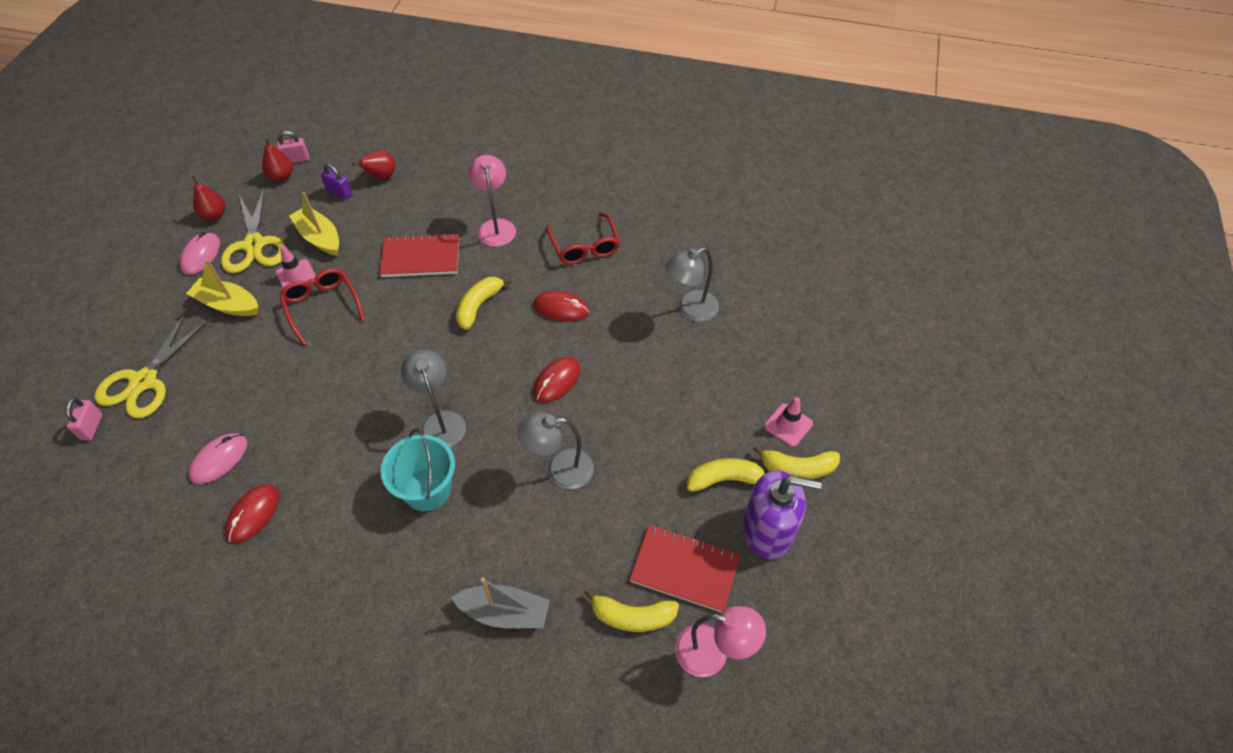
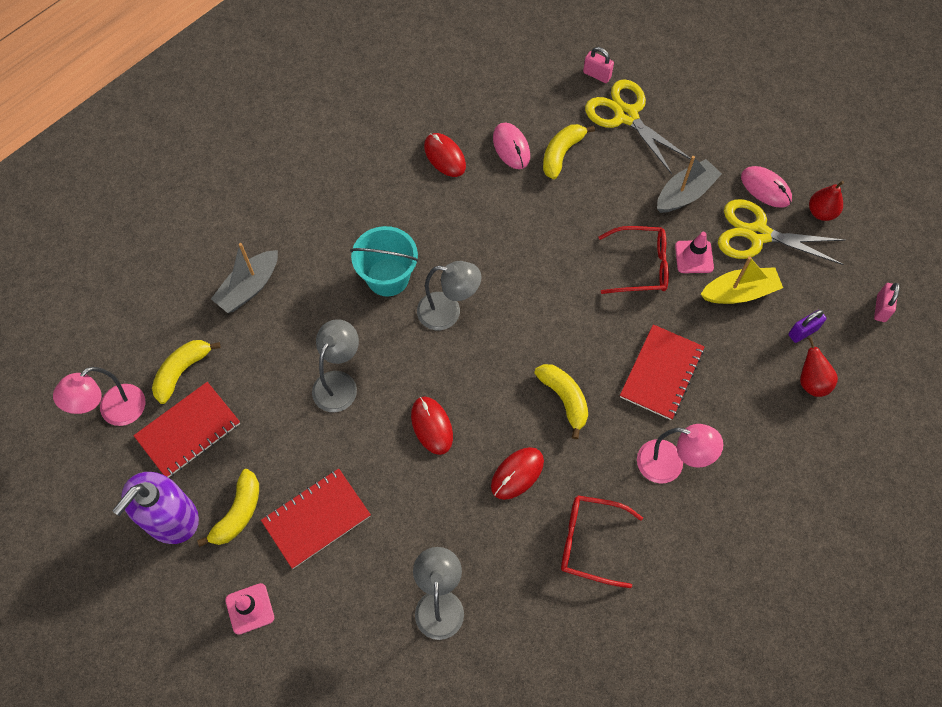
camera: 120 degrees right, 10 degrees up
(228, 304) = (685, 193): yellow boat -> grey boat
(281, 176) = (857, 286): red pear -> none
(688, 419) = (316, 519): none -> red notebook
(797, 468) = (204, 584): yellow banana -> yellow banana (561, 154)

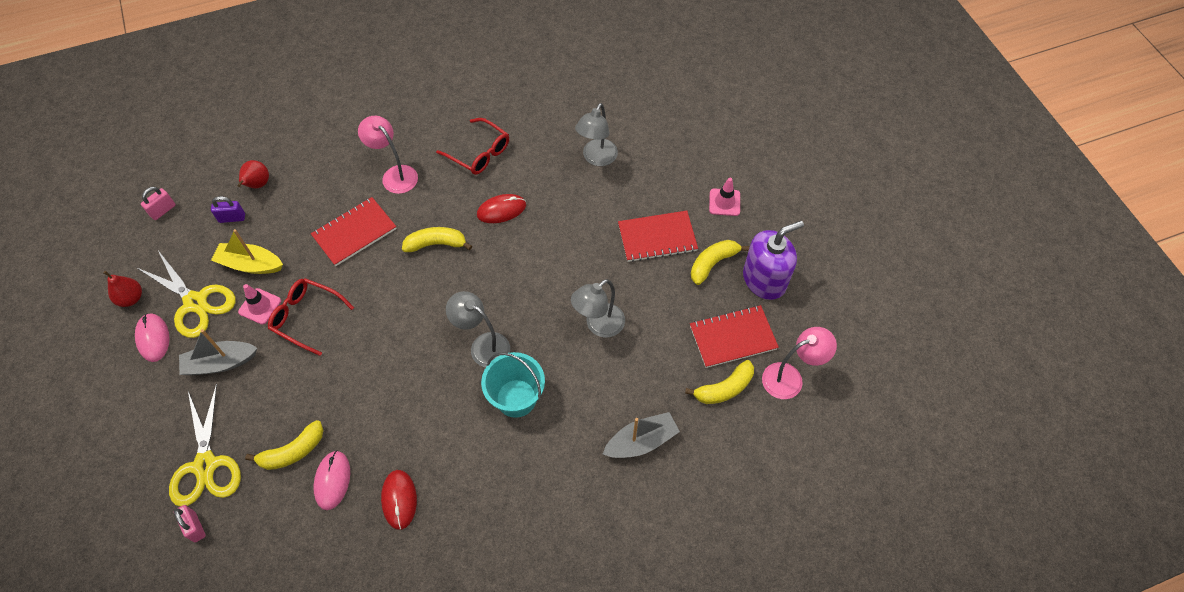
camera: 155 degrees left, 5 degrees down
(431, 426) = (544, 265): red mouse -> none
(564, 399) = (436, 244): yellow banana -> yellow banana turned 90 degrees clockwise

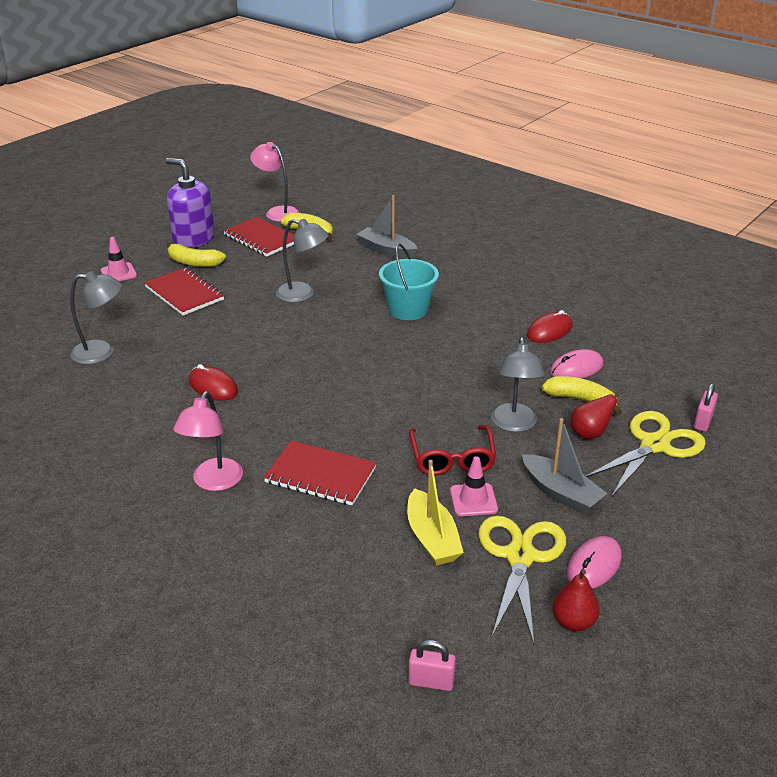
camera: 120 degrees left, 25 degrees down
(232, 218) = (384, 596): purple padlock -> none
(257, 185) = (314, 602): red pear -> red pear (590, 433)
(436, 244) = (289, 411): yellow banana -> none
(479, 153) = (139, 431): red glasses -> none
(483, 345) = (376, 342): grey lamp -> grey lamp (514, 424)

